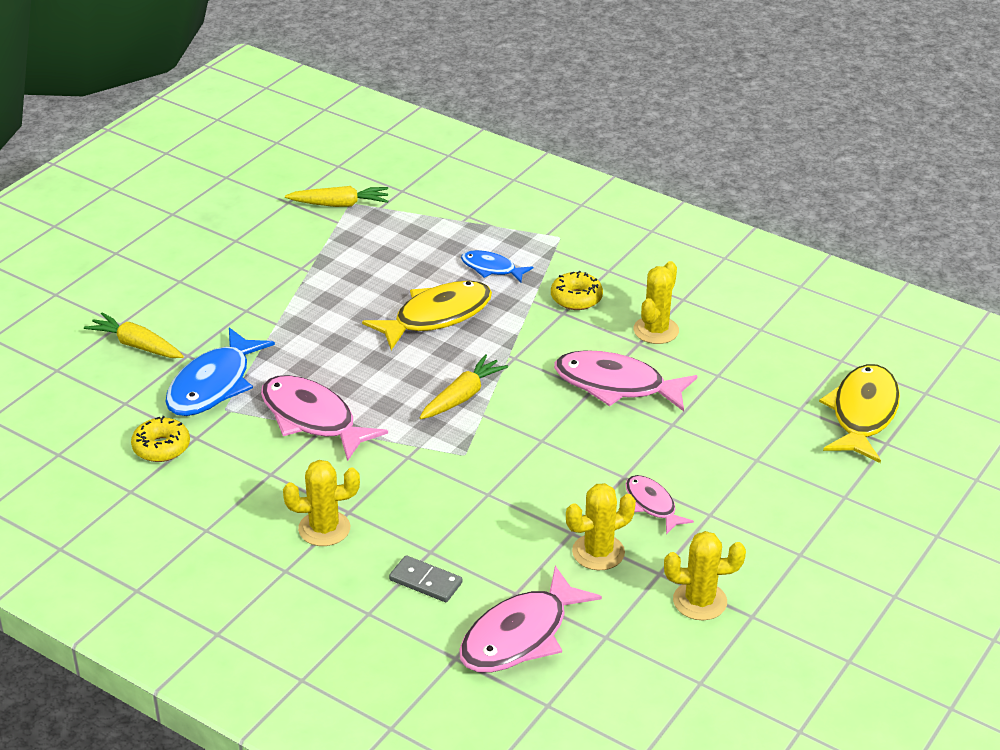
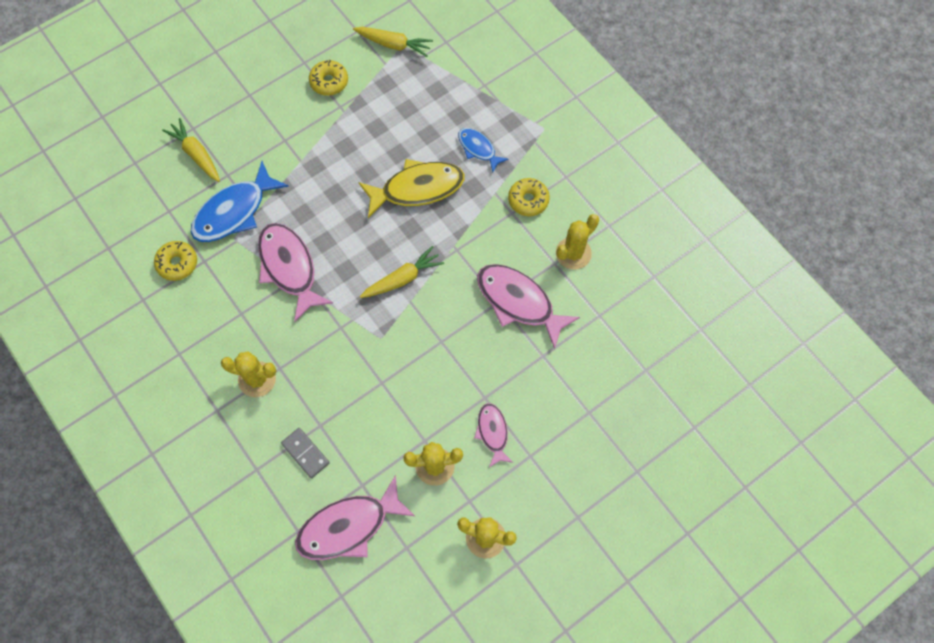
camera: 20 degrees right, 30 degrees up
(276, 250) = (329, 82): none -> yellow donut
(862, 414) = (690, 391): yellow fish -> none

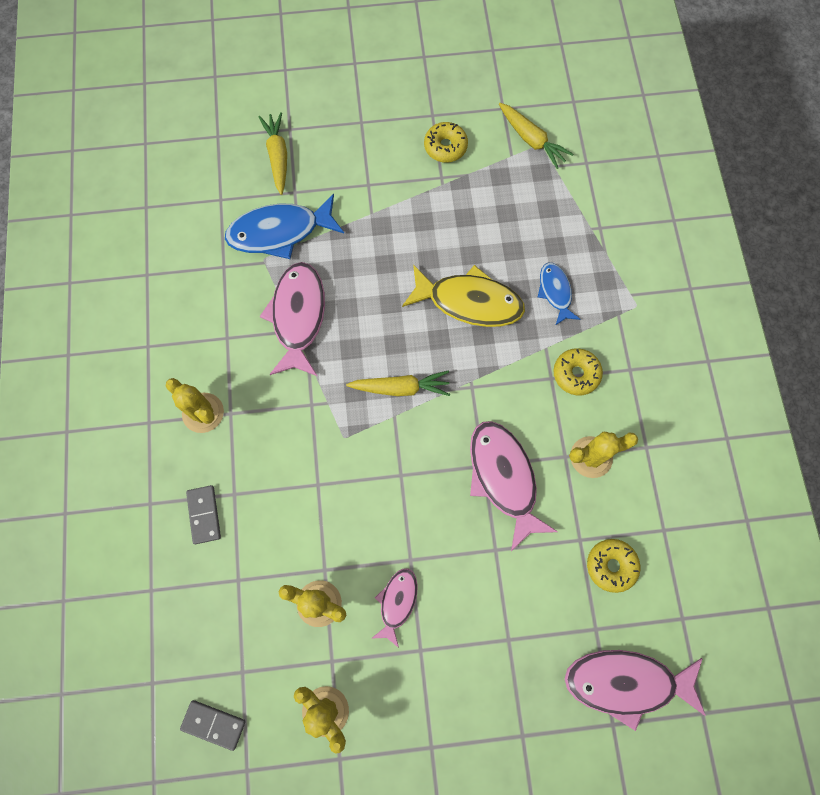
camera: 30 degrees right, 5 degrees up
(177, 263) = (198, 256): yellow donut -> yellow donut (611, 566)
(349, 526) = (201, 615): pink fish -> pink fish (626, 682)
(407, 597) = (213, 724): none -> grey domino

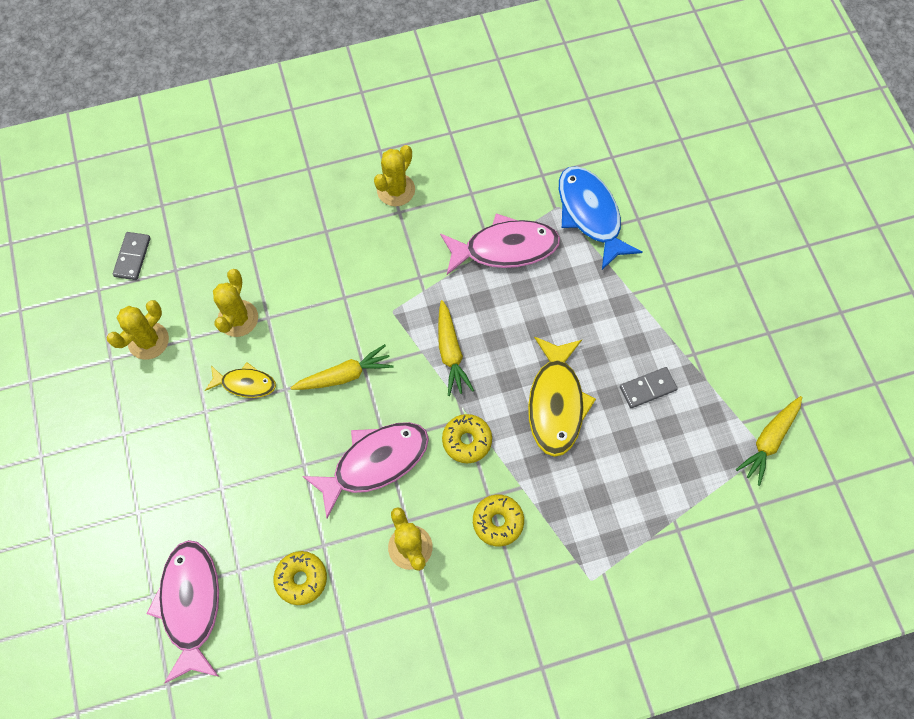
camera: 80 degrees right, 5 degrees down
(204, 515) = (304, 211): grey domino -> grey domino (647, 388)
(278, 156) = (673, 196): yellow carrot -> yellow carrot (344, 375)
(397, 602) = (245, 383): pink fish -> yellow fish
(445, 147) = (732, 352): yellow donut -> yellow donut (467, 441)
(555, 292) = (587, 489): blue fish -> none

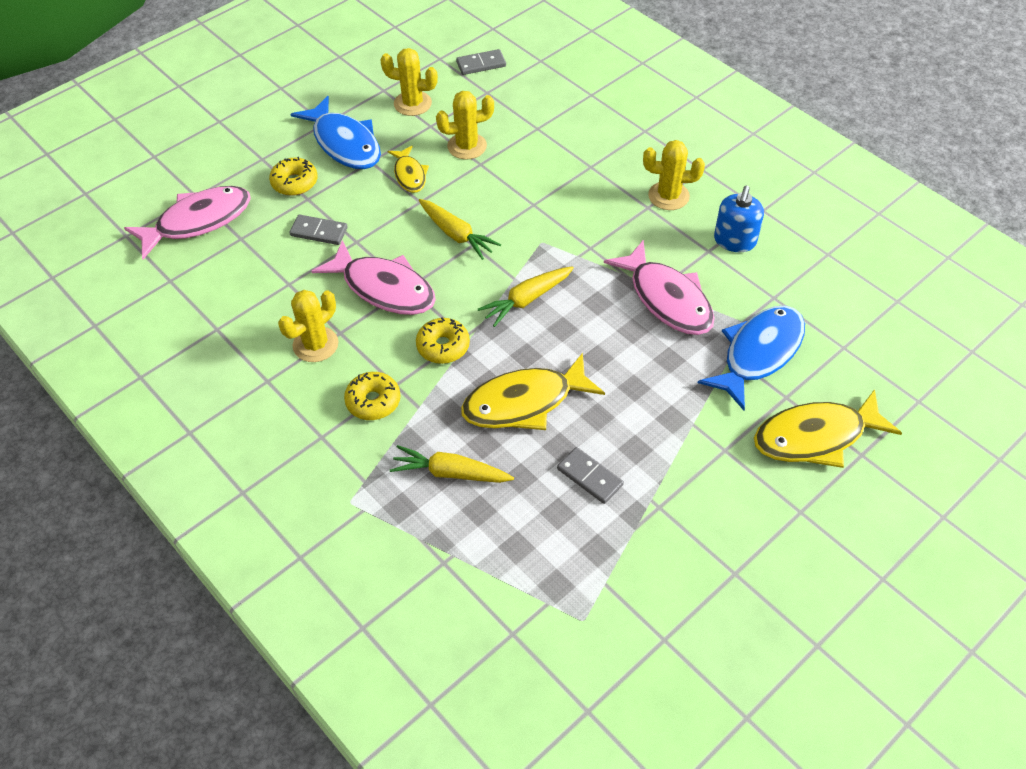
camera: 65 degrees right, 15 degrees down
(165, 425) = (344, 143): none -> blue fish
(272, 493) = (319, 232): none -> grey domino
(301, 579) = (251, 281): yellow donut -> yellow donut (294, 183)
(471, 169) = (734, 241): none -> blue soap dispenser
(681, 219) = (815, 437): none -> yellow fish
(769, 441) = (598, 619): yellow carrot -> yellow carrot (450, 473)

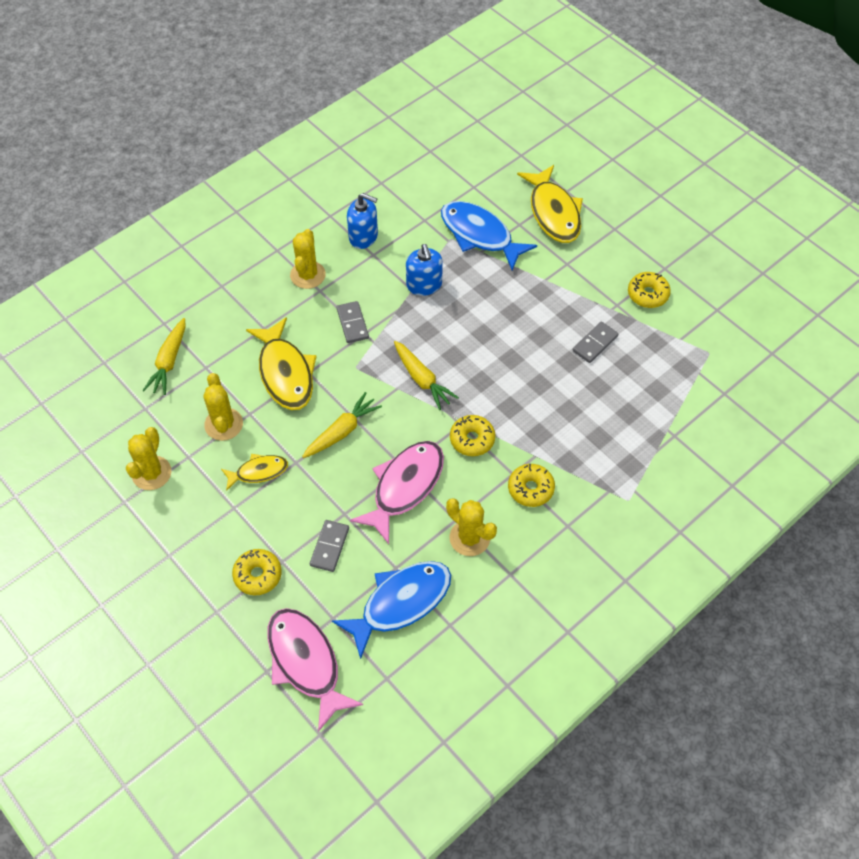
camera: 90 degrees left, 5 degrees up
(344, 143) = (204, 533): blue fish -> blue fish (400, 603)
(450, 473) = (597, 432): yellow carrot -> yellow carrot (169, 362)
(481, 64) = (99, 413): grey domino -> grey domino (352, 323)
(524, 402) = (529, 383): yellow fish -> yellow fish (285, 373)
(667, 299) = (424, 285): pink fish -> blue soap dispenser
(682, 547) = (647, 294): none -> yellow donut

